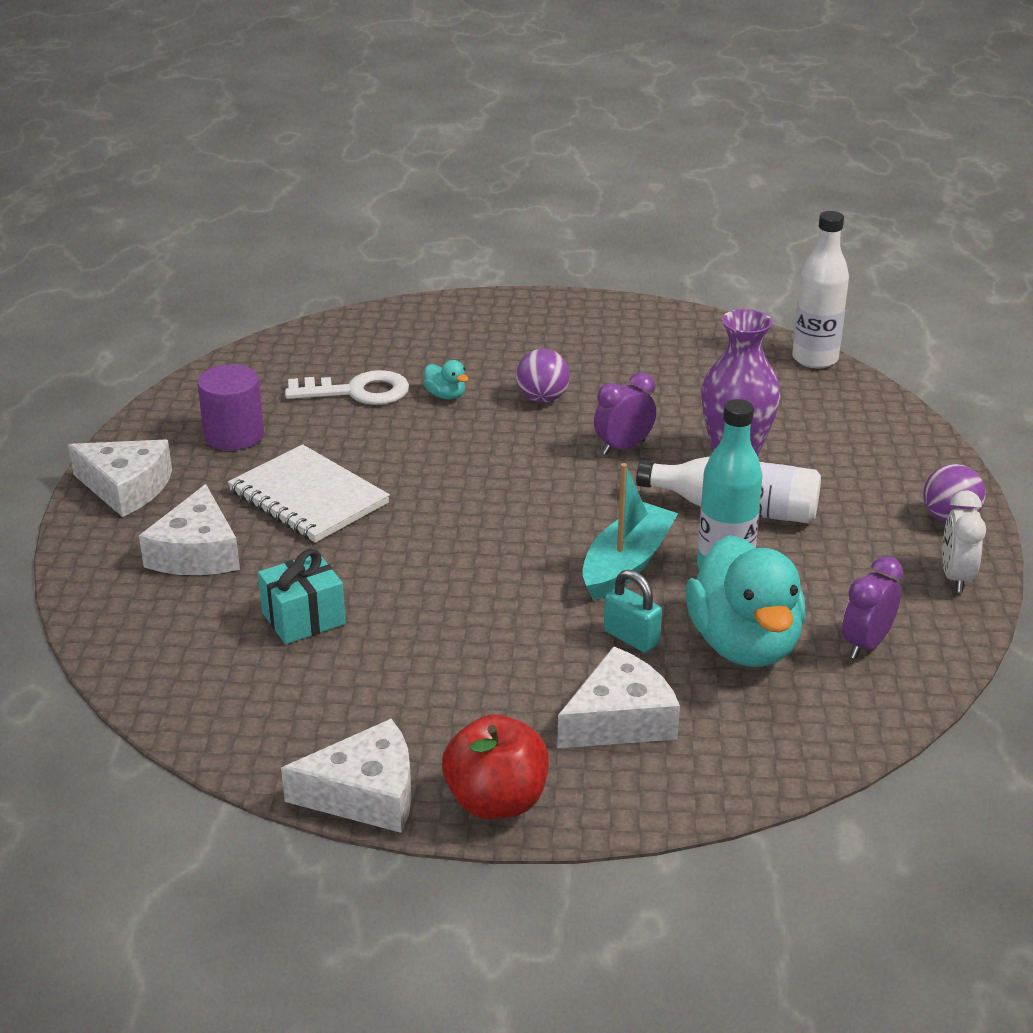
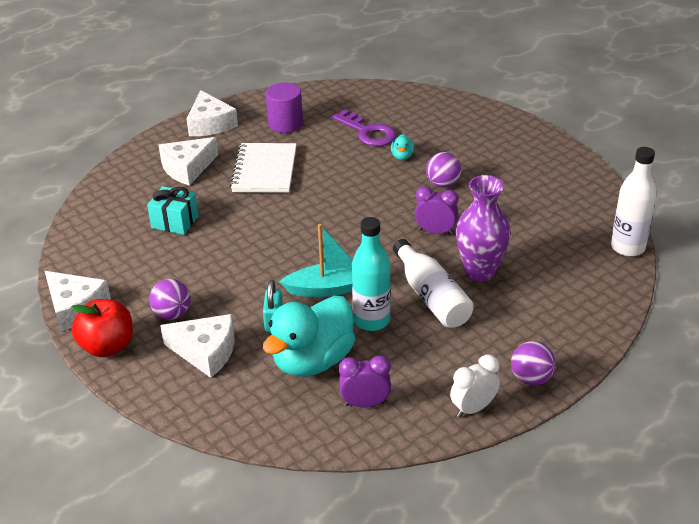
camera: 50 degrees right, 5 degrees up
(357, 392) = (368, 132): white key -> purple key
(504, 712) = (172, 314): none -> purple ball

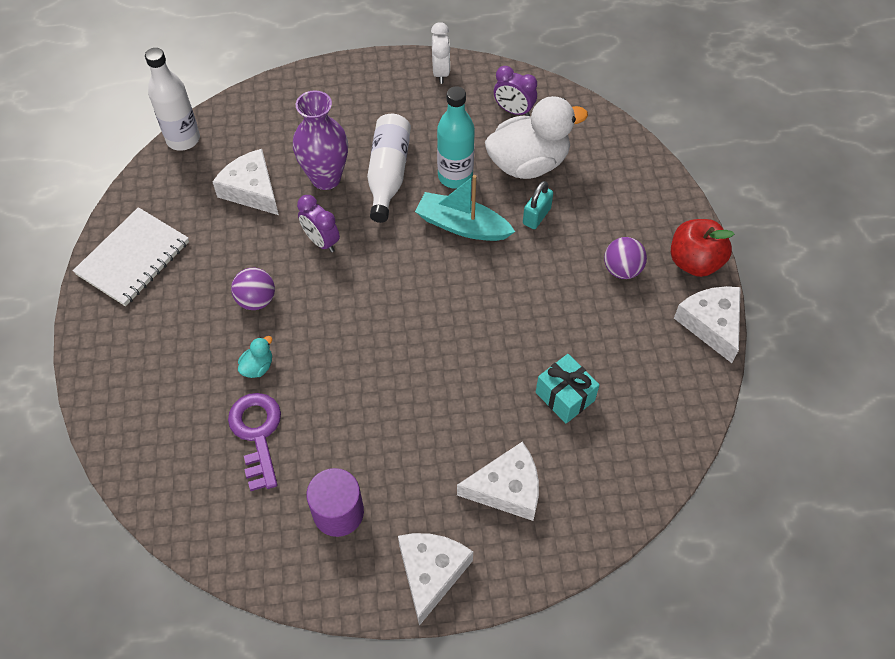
camera: 150 degrees left, 20 degrees up
(206, 351) = (611, 214): white cheese -> white cheese (252, 190)
(264, 170) = (420, 431): white notebook -> white notebook (133, 258)
(313, 361) = (528, 163): turquoise duck -> white duck
(473, 408) = (440, 72): white clock -> white clock turned 90 degrees counterclockwise
(531, 378) = (380, 73): purple ball -> none

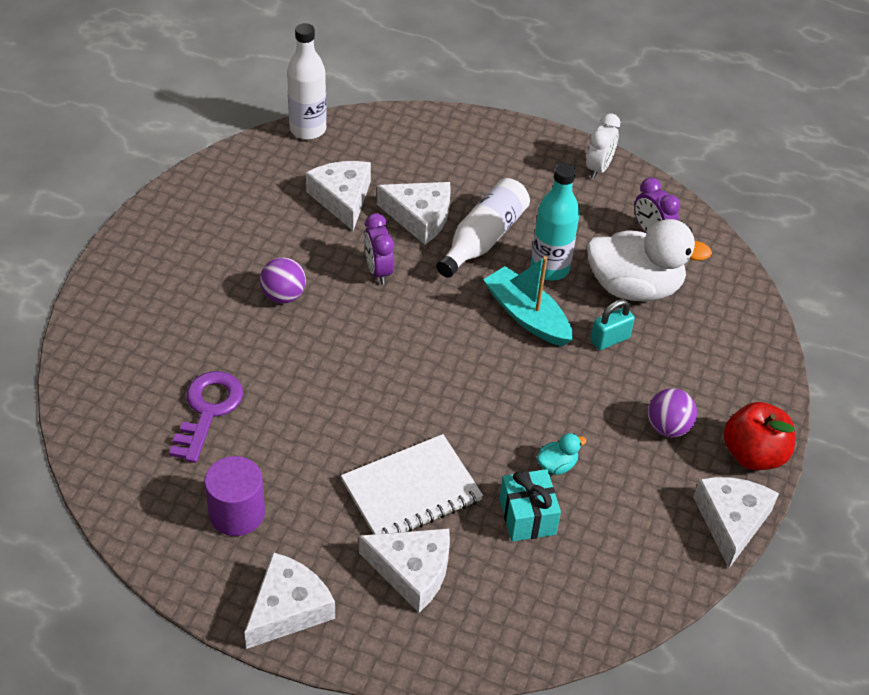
camera: 25 degrees right, 10 degrees down
(133, 258) = (196, 212): white notebook -> white notebook (411, 491)
(258, 367) = (246, 353): turquoise duck -> turquoise duck (557, 465)
(326, 178) = (420, 217): purple vase -> white cheese

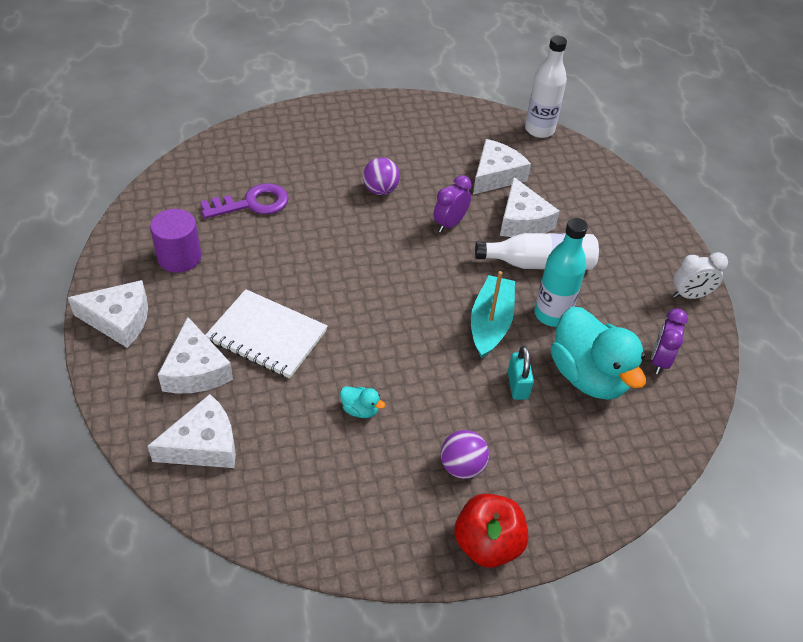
camera: 55 degrees right, 0 degrees up
(527, 516) = (296, 414): turquoise gift -> none
(610, 339) = (517, 385): turquoise padlock -> turquoise padlock turned 60 degrees clockwise
(634, 287) = (588, 376): white duck -> turquoise duck
(731, 521) = (400, 559): white cheese -> white cheese (203, 445)

